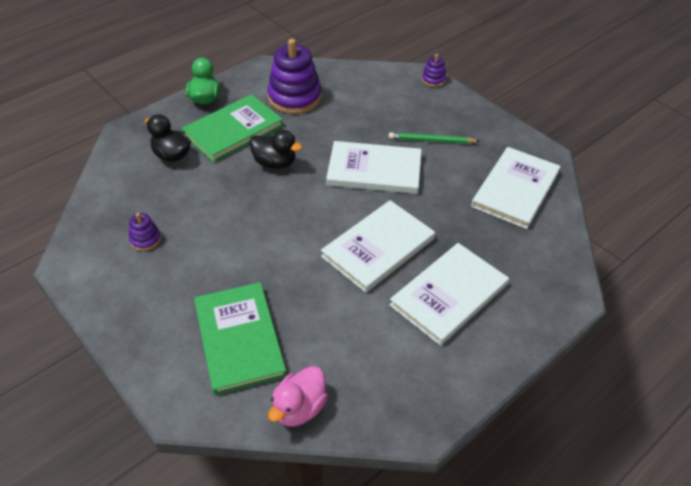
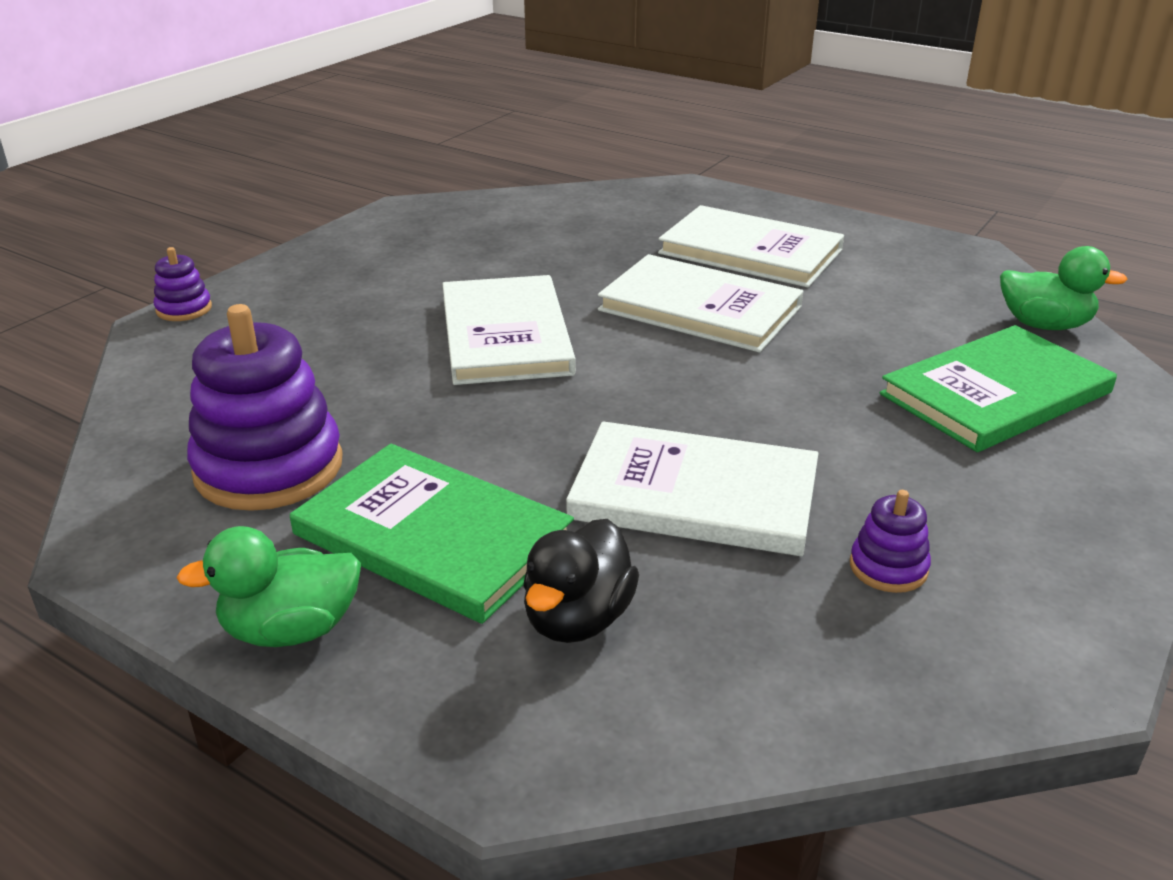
camera: 105 degrees left, 15 degrees down
(275, 163) = (534, 447): black duck -> none
(299, 408) = (1044, 325): pink duck -> green duck
(431, 140) = (395, 293): green pencil -> none
(515, 189) = (498, 224): white book -> white book (694, 495)

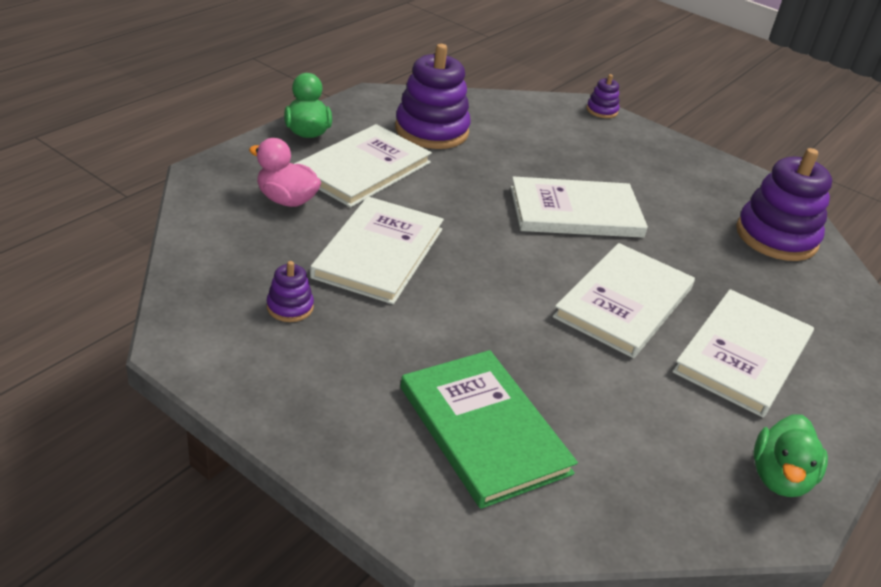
camera: 90 degrees right, 5 degrees up
(432, 536) = (363, 169): green book -> white book
(512, 218) = (776, 237): none -> purple stacking toy
(578, 619) = (286, 200): black duck -> pink duck
(1044, 325) = (611, 515): green duck -> green duck (779, 478)

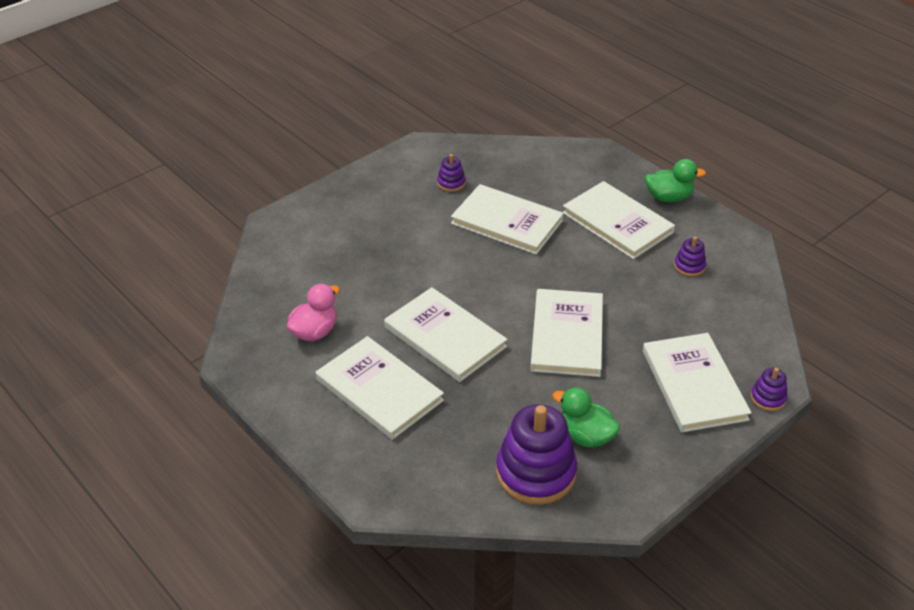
camera: 105 degrees right, 5 degrees up
(286, 200) = (569, 185): pink duck -> pink duck (315, 332)
(431, 130) = (689, 266): purple stacking toy -> purple stacking toy, size x0.47
(483, 429) = (336, 248): green book -> none
(606, 144) = (693, 385): none -> white book
(779, 478) = (265, 370): green duck -> green duck (585, 436)

